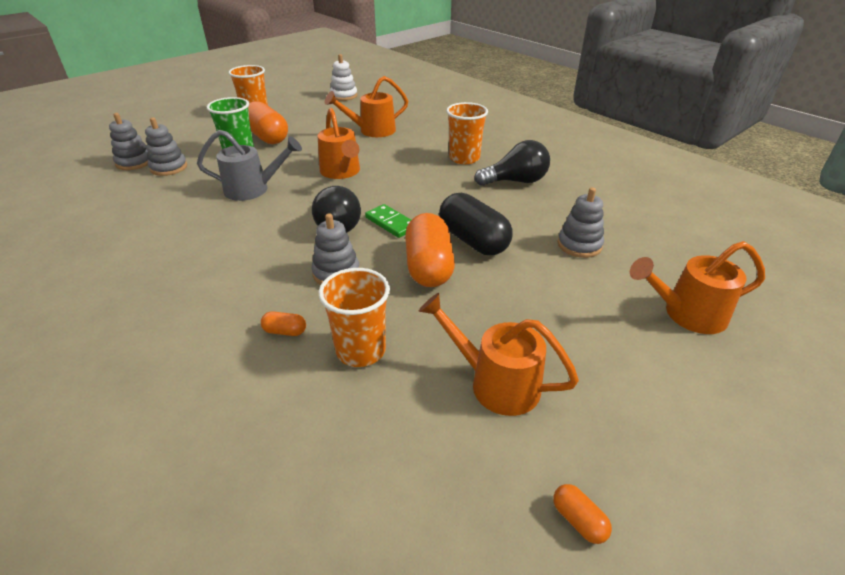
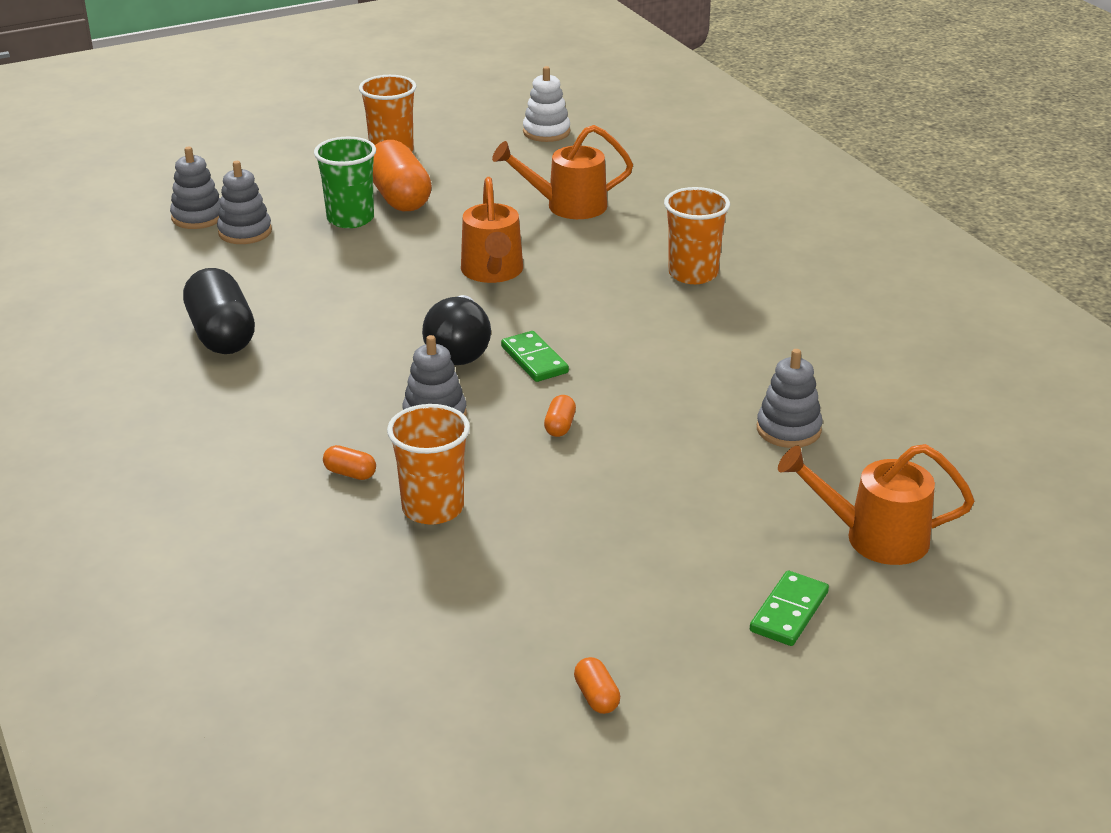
camera: 15 degrees right, 5 degrees down
(253, 189) = (357, 282): grey watering can -> none
(429, 267) = (560, 426): orange capsule -> orange capsule, size x0.43
(473, 241) = (638, 401): black capsule -> black capsule (221, 334)
(495, 382) = (576, 567): orange watering can -> none
(515, 181) = (753, 323): black light bulb -> none
(674, 390) = (789, 612): none -> green domino

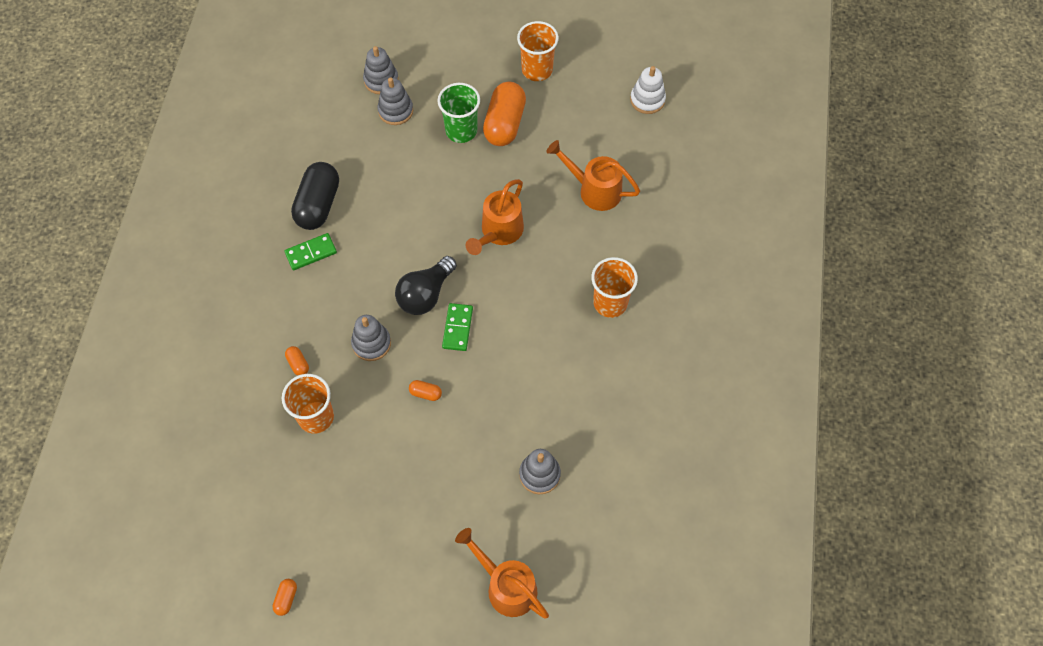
camera: 35 degrees right, 30 degrees up
(560, 426) = (425, 393): orange capsule -> orange capsule turned 60 degrees clockwise
(789, 612) = (417, 607): green domino -> green domino (311, 253)

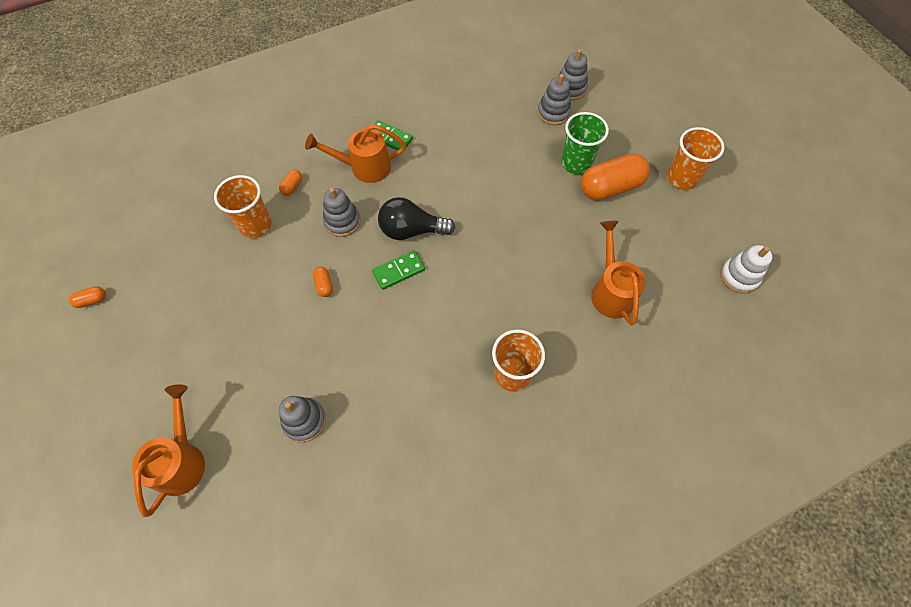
camera: 55 degrees right, 0 degrees up
(318, 205) = (433, 117): black capsule -> none
(498, 232) = (508, 245): orange watering can -> orange watering can (364, 167)

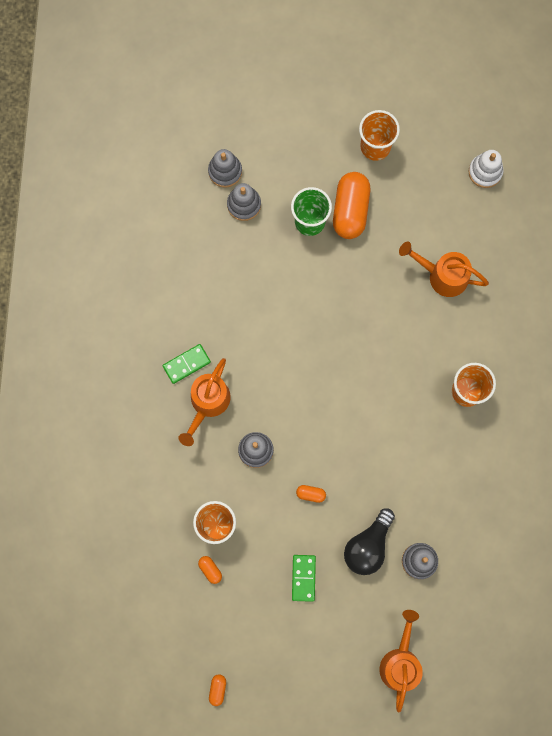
camera: 60 degrees left, 15 degrees up
(182, 459) = (401, 662): orange watering can -> orange watering can turned 60 degrees clockwise
(292, 187) = (193, 476): orange capsule -> orange capsule (210, 570)
(398, 271) = (331, 428): green domino -> green domino (303, 578)
(411, 230) = (298, 397): black light bulb -> black light bulb (368, 546)

